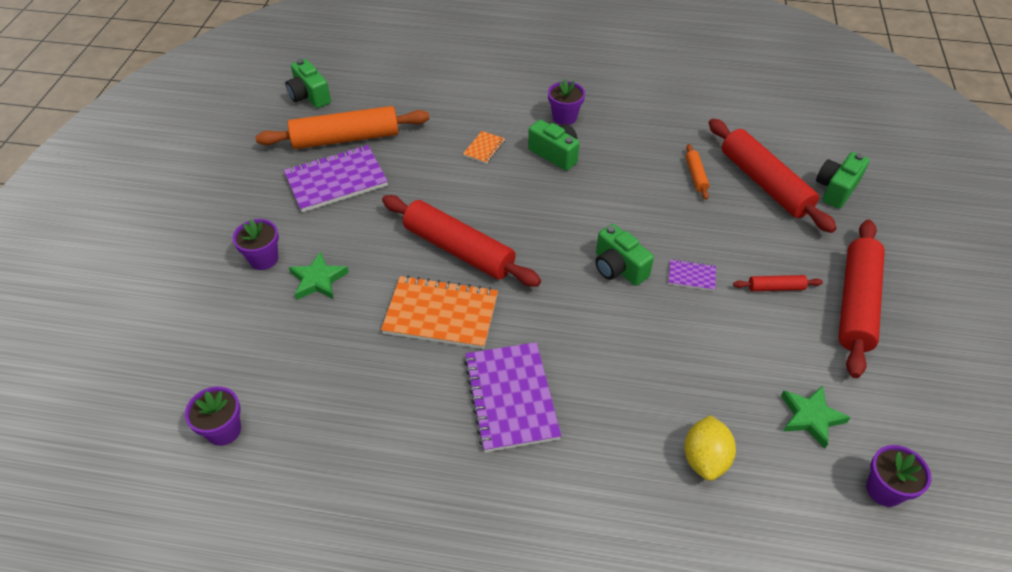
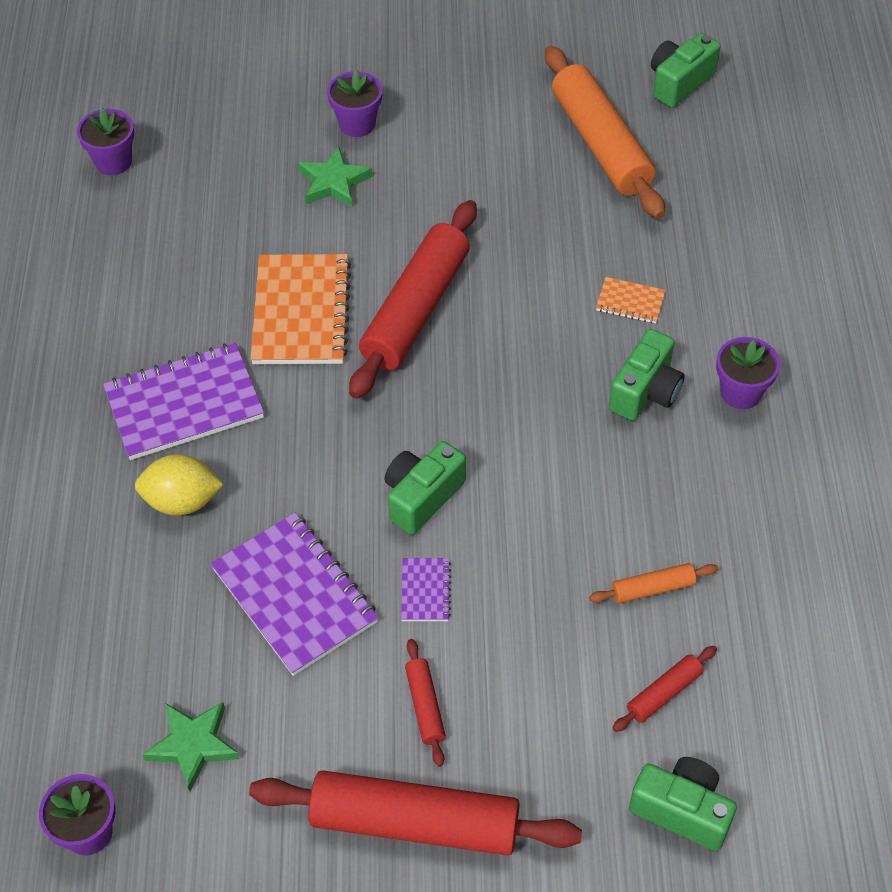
camera: 80 degrees right, 5 degrees up
(336, 180) = (512, 155): purple notebook -> purple notebook (294, 595)
(705, 459) = (117, 617): yellow lemon -> yellow lemon (182, 501)
(764, 183) = (664, 693): red rolling pin -> red rolling pin, size x0.44

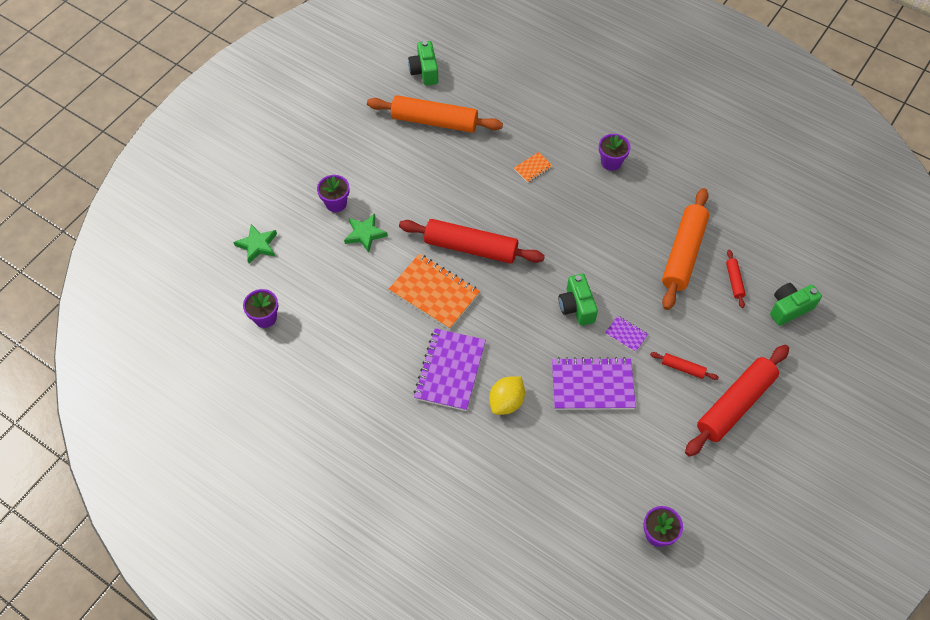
camera: 55 degrees left, 5 degrees up
(193, 745) = (642, 468): green star -> green star (257, 245)
(416, 310) = (471, 247): red rolling pin -> red rolling pin turned 45 degrees counterclockwise
(645, 391) = (584, 193): green camera -> none
(652, 588) = (683, 254): orange rolling pin -> orange rolling pin, size x2.27

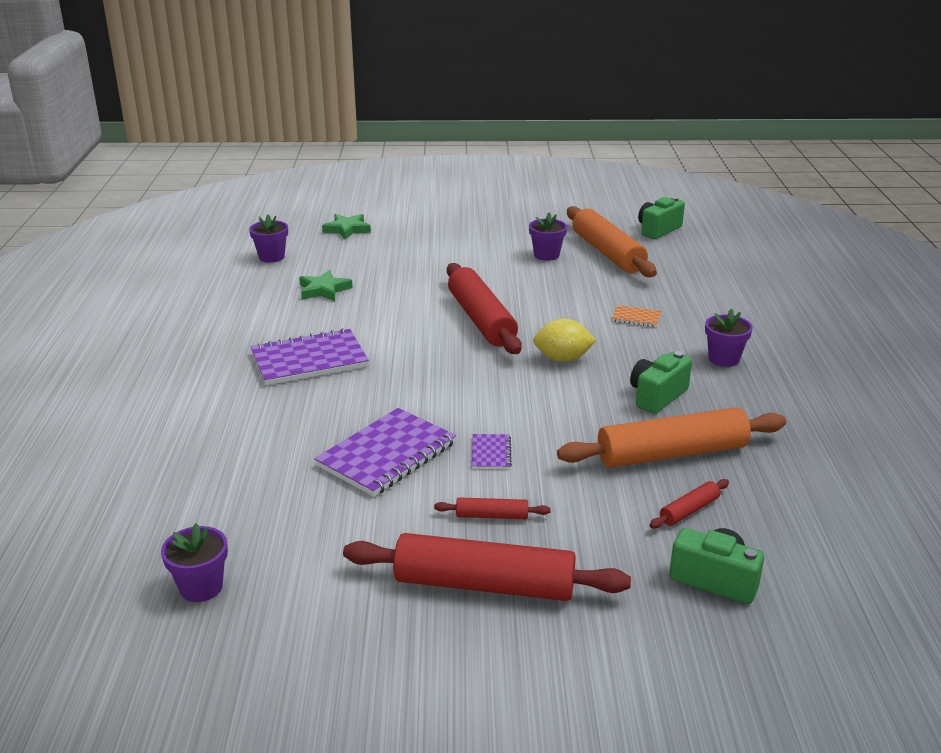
camera: 55 degrees right, 30 degrees down
(336, 203) = (440, 244): purple flower pot -> purple flower pot (546, 255)
(365, 234) = (423, 266): green star -> green star (324, 290)
(434, 293) = (398, 320): orange notebook -> none
(506, 402) = (302, 406): yellow lemon -> yellow lemon (562, 359)
(576, 307) = (487, 406): green camera -> green camera (657, 396)
(592, 385) = (387, 455): purple notebook -> purple notebook turned 75 degrees clockwise
(683, 368) = (492, 516): red rolling pin -> red rolling pin turned 75 degrees counterclockwise

